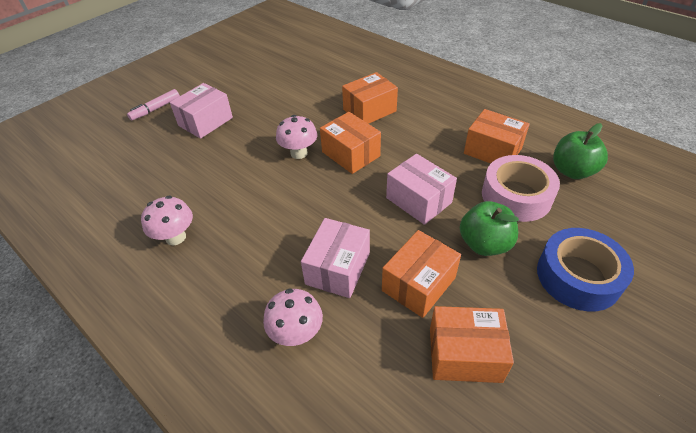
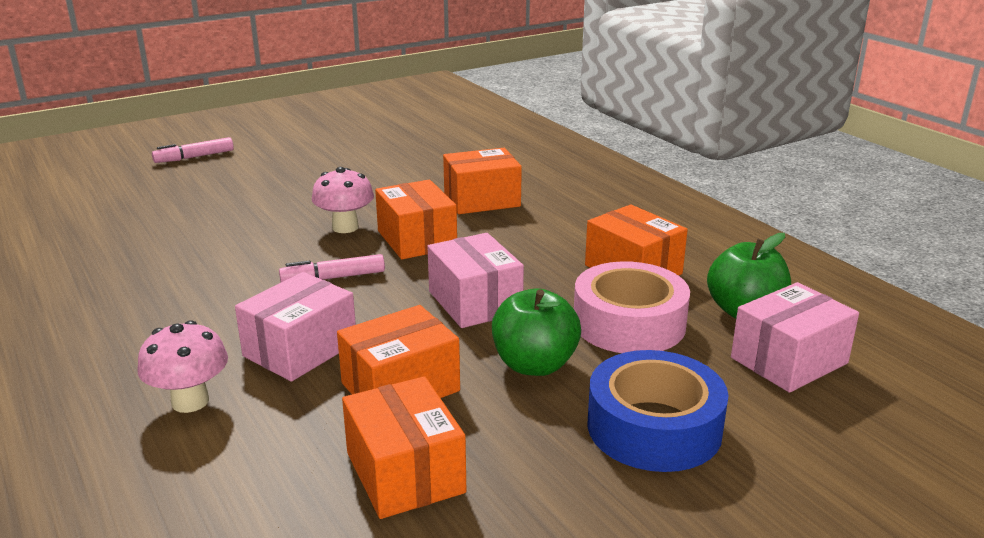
camera: 15 degrees right, 20 degrees down
(175, 237) = (116, 280): pink mushroom -> none
(205, 122) = (247, 178): pink box -> pink box (789, 360)
(319, 200) = (333, 278): none -> pink marker
(464, 354) = (405, 472): orange box -> orange box turned 45 degrees clockwise

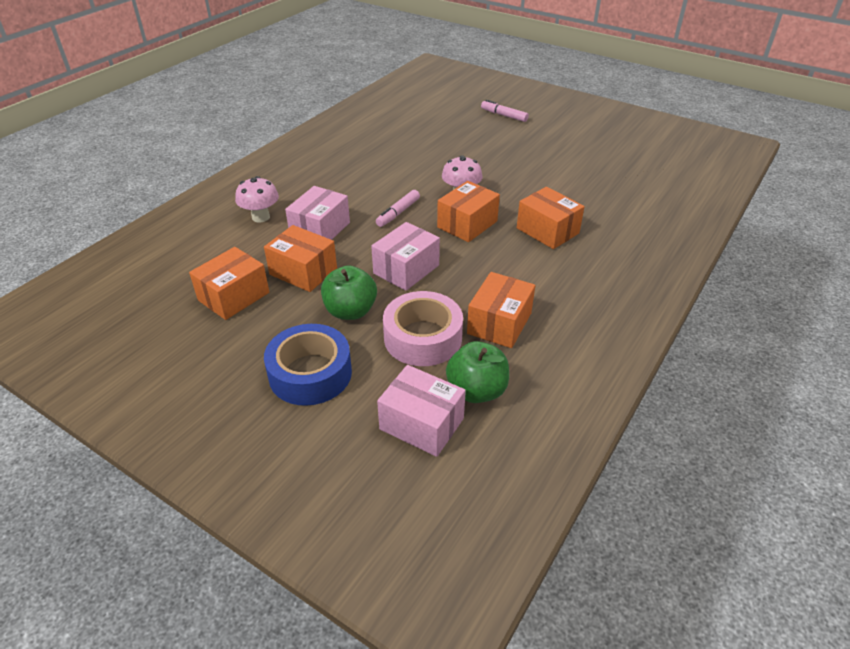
camera: 65 degrees right, 15 degrees up
(300, 349) = (320, 229): pink box -> pink box turned 75 degrees counterclockwise
(333, 278) = (398, 213): pink marker -> pink marker turned 105 degrees counterclockwise

